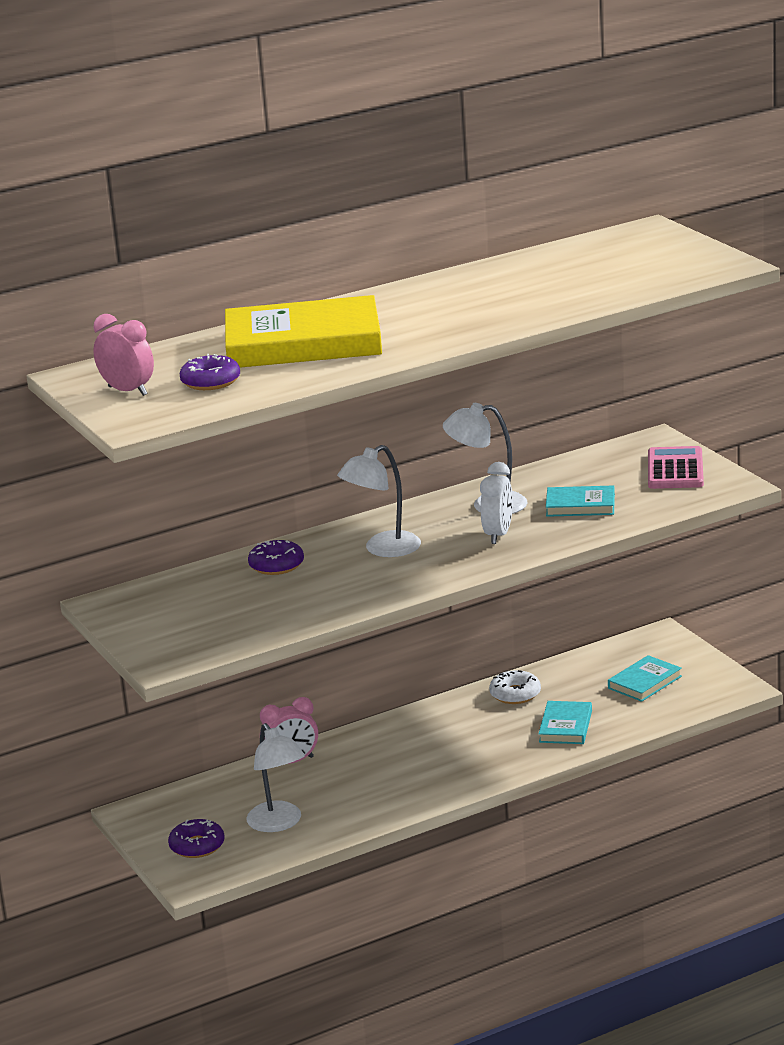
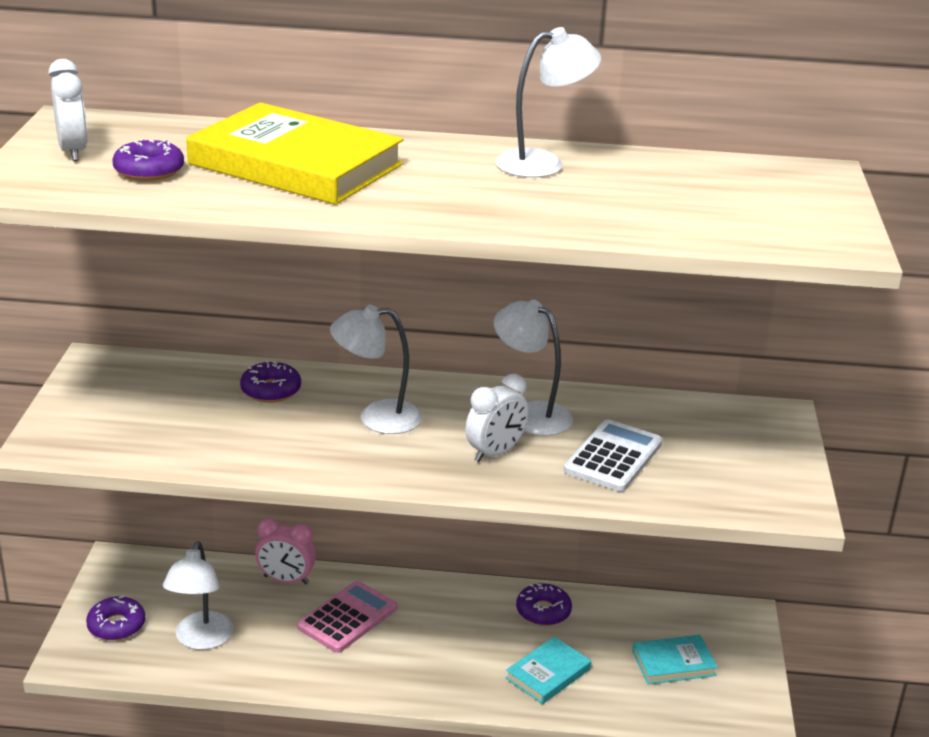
camera: 30 degrees right, 5 degrees up
(128, 391) = (73, 151): pink clock -> white clock
(466, 284) = (543, 163): none -> white lamp
(515, 694) = (543, 611): white donut -> purple donut
(580, 505) = (613, 457): turquoise book -> white calculator
(675, 470) = (758, 460): pink calculator -> pink calculator (347, 618)

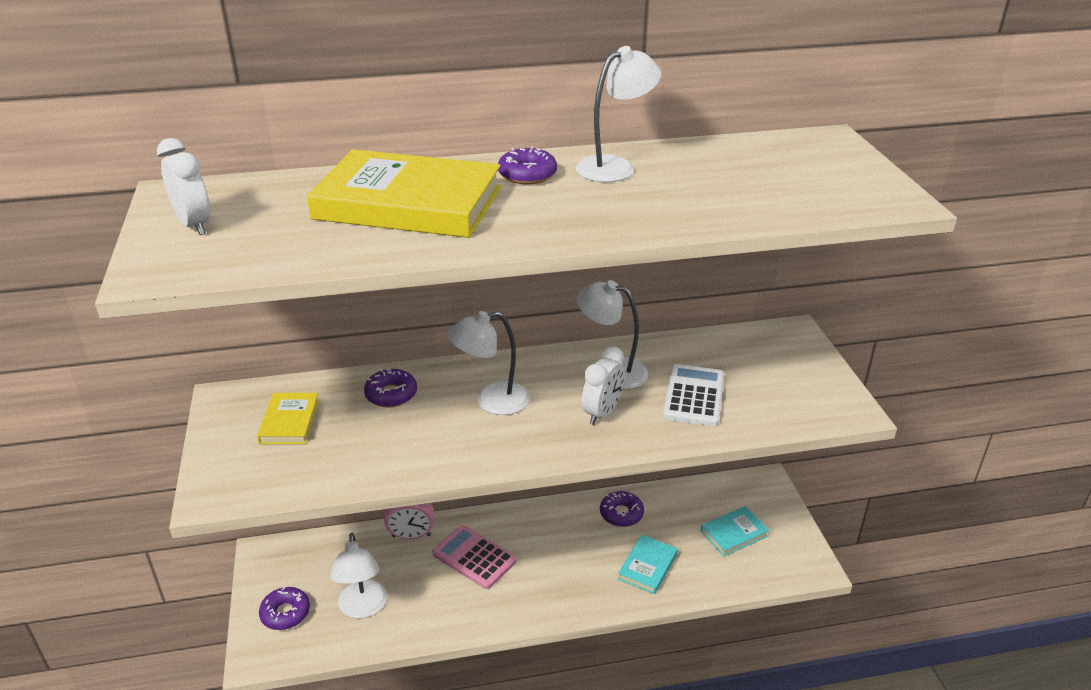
camera: 15 degrees left, 5 degrees up
(149, 170) = (278, 232): purple donut -> purple donut (527, 175)
(152, 395) = (290, 421): none -> yellow book
(347, 618) = (474, 557): pink calculator -> pink calculator turned 75 degrees counterclockwise

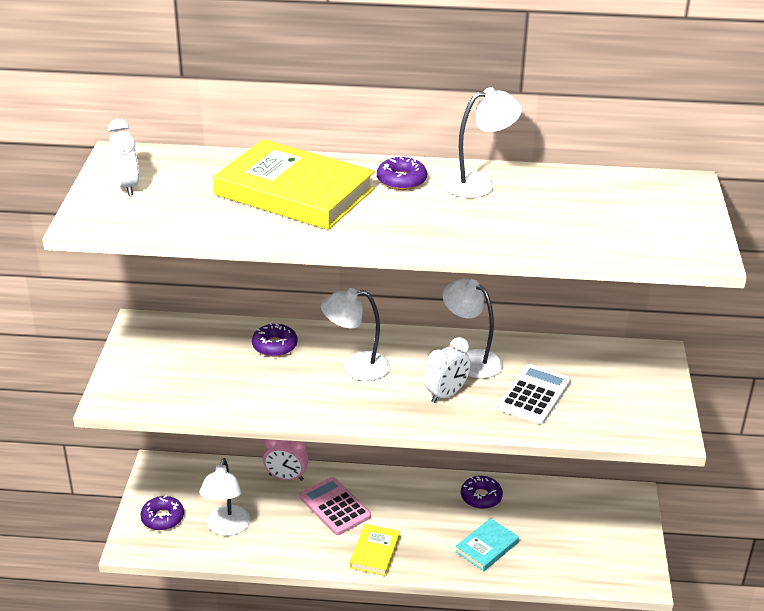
camera: 15 degrees right, 0 degrees up
(290, 421) = (186, 353): yellow book -> yellow book (375, 552)
(734, 533) = (580, 536): turquoise book -> none

